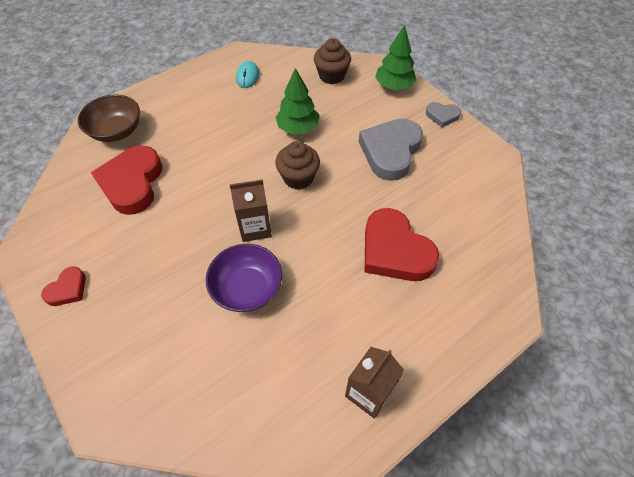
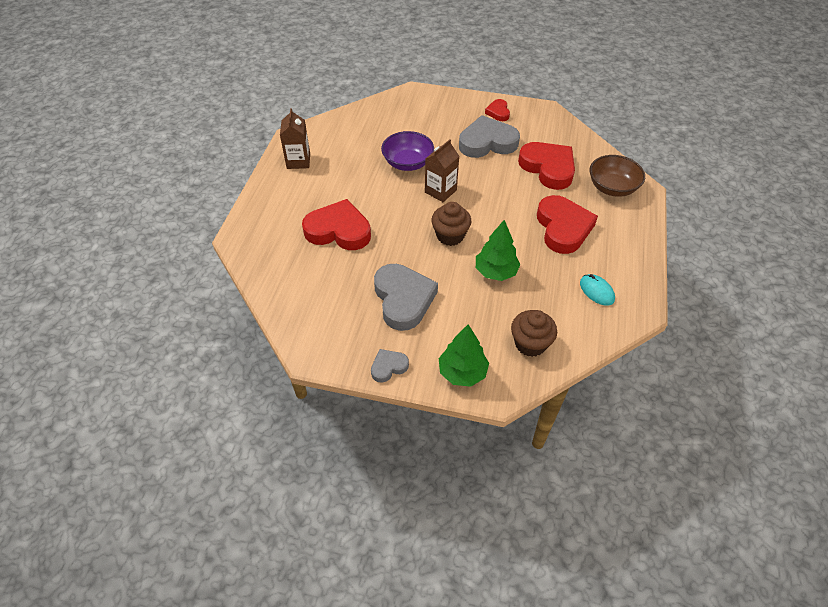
camera: 140 degrees right, 5 degrees down
(138, 254) = (487, 142): none -> grey heart
(204, 126) = (563, 228): none -> red heart

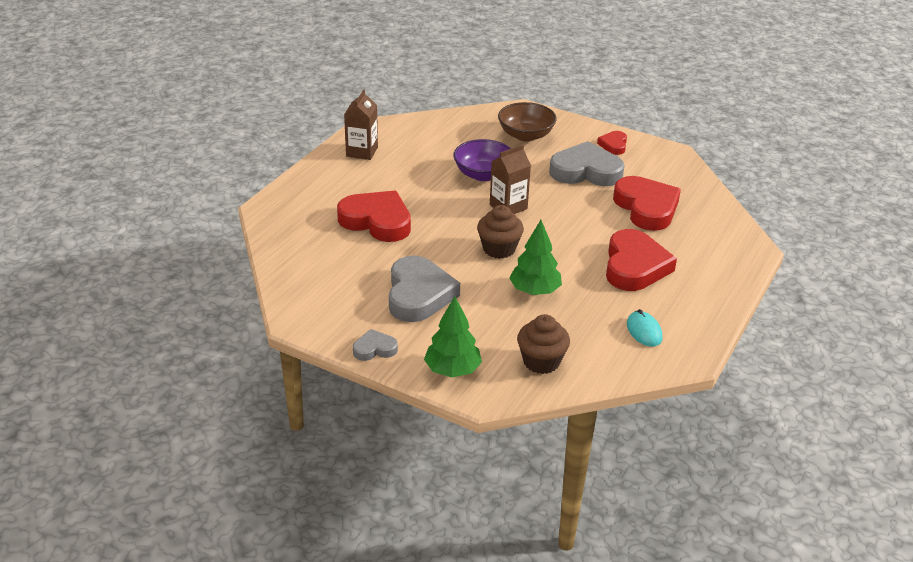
camera: 15 degrees right, 15 degrees down
(612, 187) = (715, 240): brown bowl -> brown bowl (526, 135)

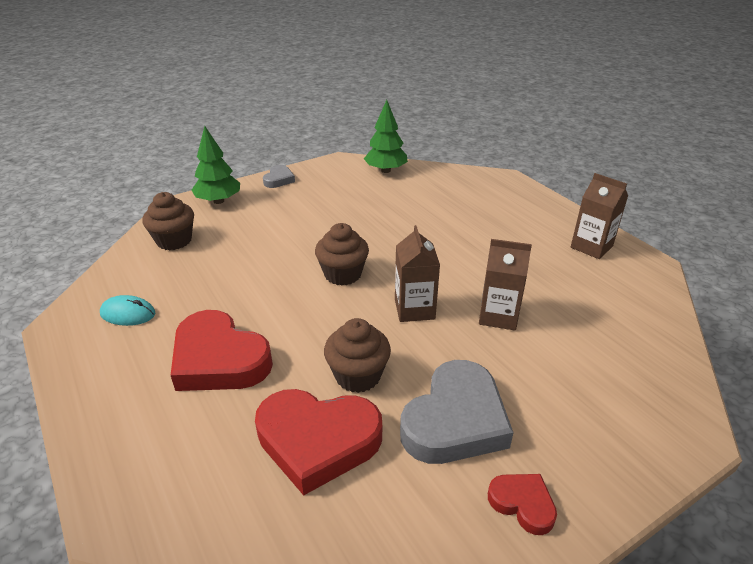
camera: 120 degrees right, 0 degrees up
(377, 221) = (446, 221): red heart -> none
(419, 295) = (319, 212): grey heart -> none
(483, 174) = (498, 316): purple bowl -> brown carton
(526, 135) = (594, 399): brown bowl -> none
(534, 291) = (259, 271): green tree -> green tree (386, 170)
(589, 210) = (358, 376): none -> brown cupcake

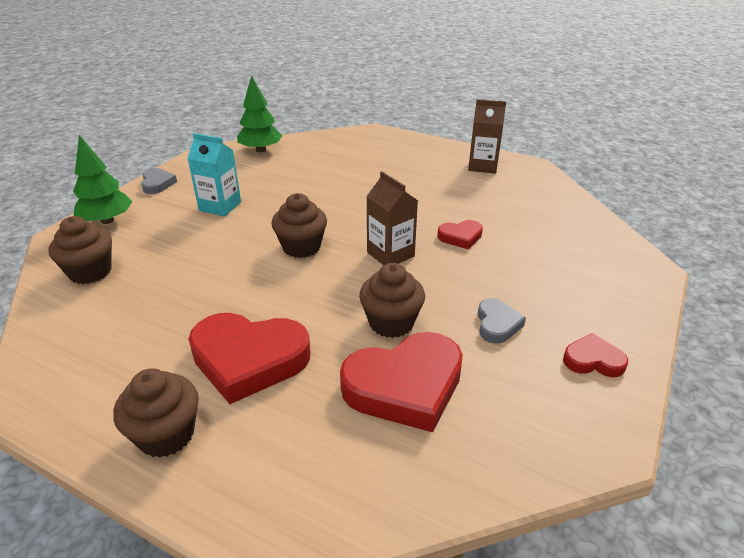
camera: 30 degrees left, 0 degrees up
(116, 394) = (166, 434): none -> brown cupcake
(128, 314) = (103, 357): turquoise mouse -> none
(309, 214) = (220, 206): none -> turquoise carton
(455, 420) = (497, 324): grey heart -> grey heart, size x0.50
(498, 316) = (460, 237): brown carton -> red heart

